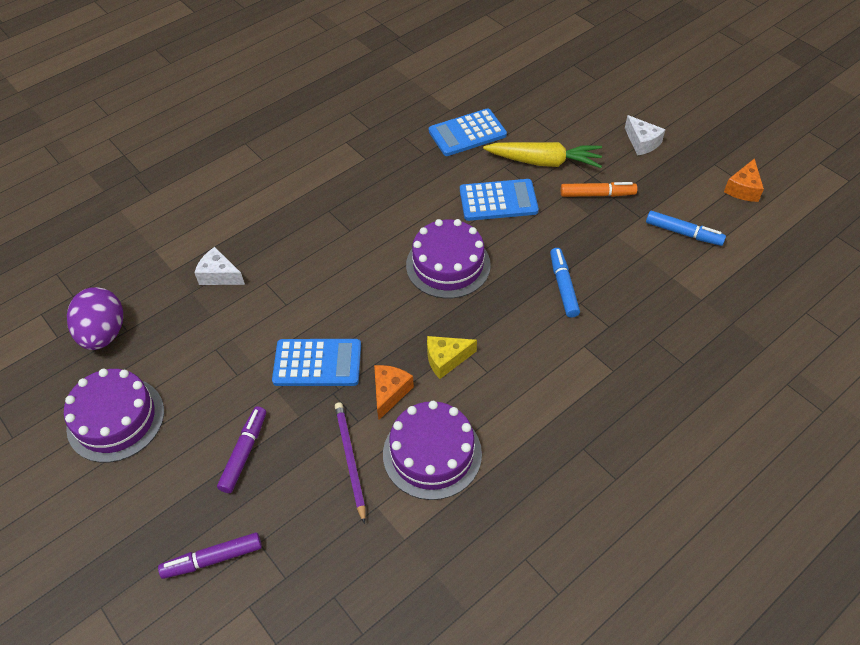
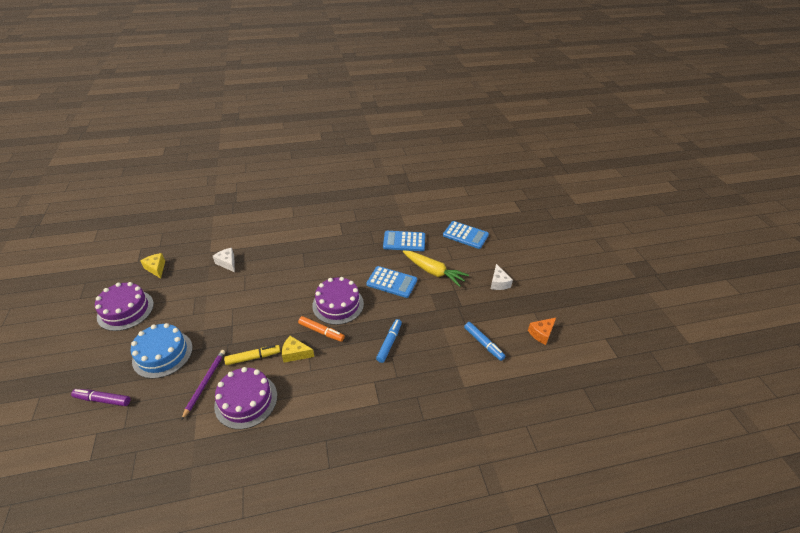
camera: 25 degrees right, 10 degrees down
(104, 334) = (156, 268): purple egg -> yellow cheese
(244, 452) = (162, 354): purple marker -> blue cake
(317, 363) = (233, 325): blue calculator -> blue calculator (465, 235)
(390, 393) = (253, 357): orange cheese -> yellow marker
(597, 194) = (449, 301): orange marker -> orange marker (321, 332)

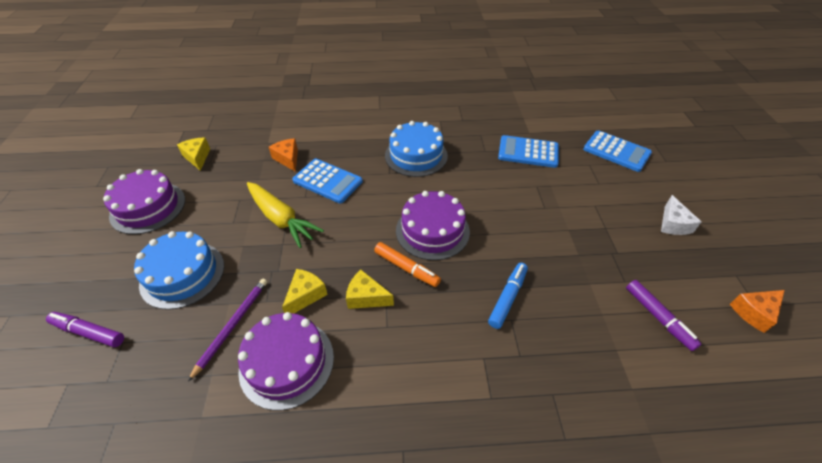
camera: 10 degrees right, 5 degrees up
(227, 263) = (288, 159): white cheese -> orange cheese
(253, 357) = (305, 295): yellow marker -> yellow cheese
(323, 251) = (416, 155): none -> blue cake
(392, 282) = (511, 207): blue calculator -> blue calculator (327, 181)
(433, 272) = (572, 198): yellow carrot -> yellow carrot (281, 219)
(483, 343) = (658, 317): blue marker -> purple marker

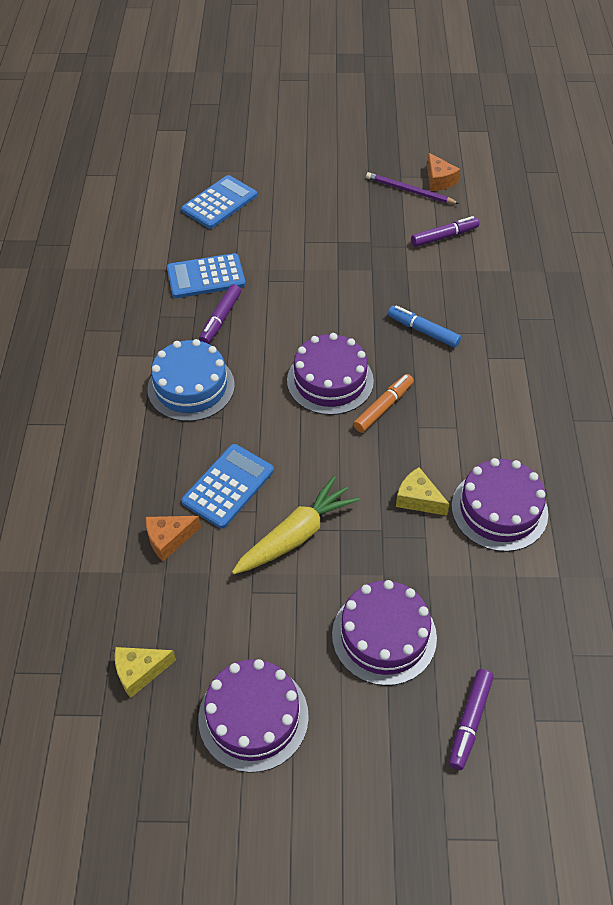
camera: 85 degrees left, 5 degrees up
(182, 274) = (384, 635): blue cake -> purple cake
(232, 326) = (458, 566): purple pencil -> purple pencil (409, 191)
(366, 297) = (421, 443): yellow cheese -> none
(485, 163) = (220, 319): none -> purple marker
(528, 152) = (206, 277): blue calculator -> blue calculator turned 60 degrees clockwise
(673, 224) = (337, 194): white cheese -> none

